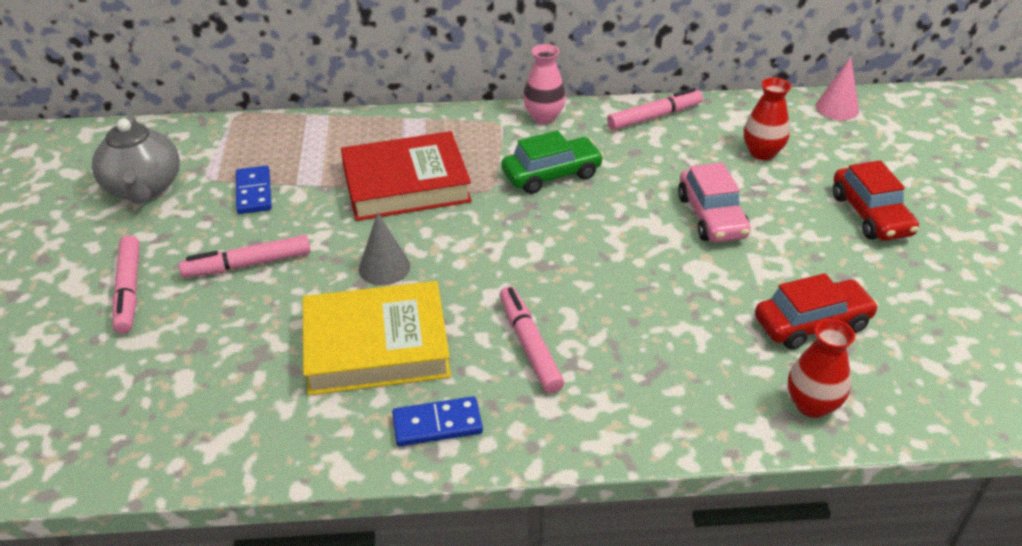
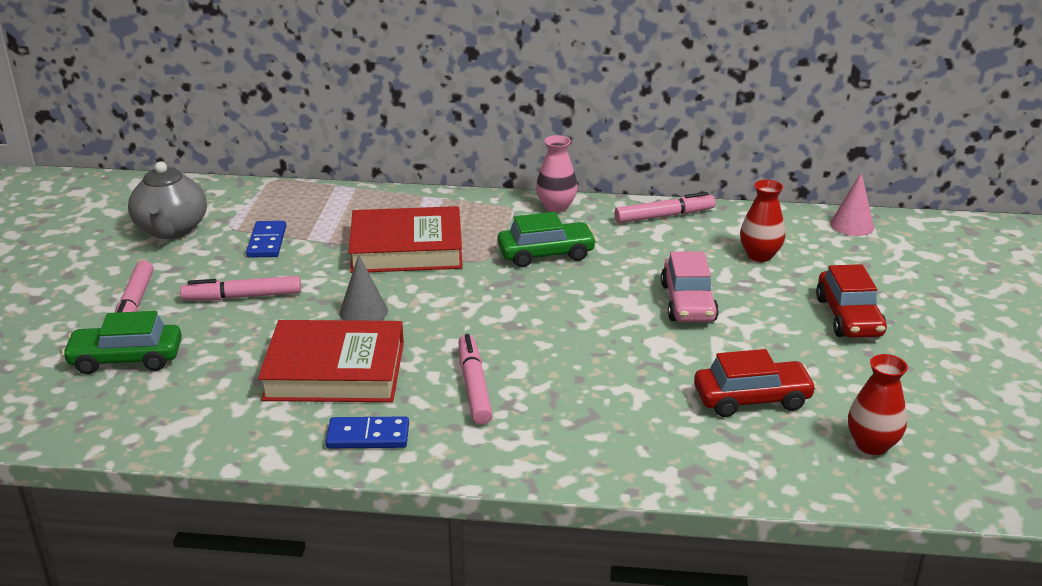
camera: 10 degrees right, 10 degrees down
(140, 361) = (126, 359): none -> green car
(376, 345) = (335, 370): yellow book -> red book
(811, 405) = (725, 463): red vase -> red vase (872, 444)

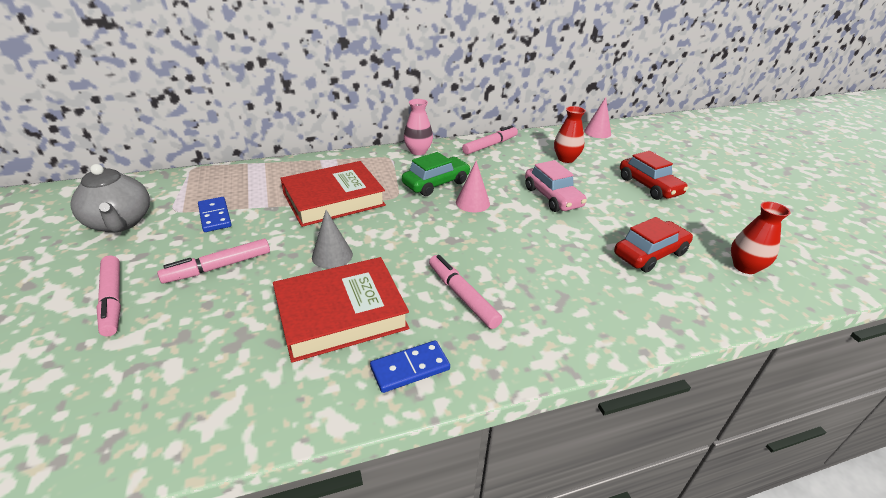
camera: 25 degrees left, 5 degrees up
(126, 359) = (128, 357): green car -> none
(573, 287) = (472, 203): none -> pink cone

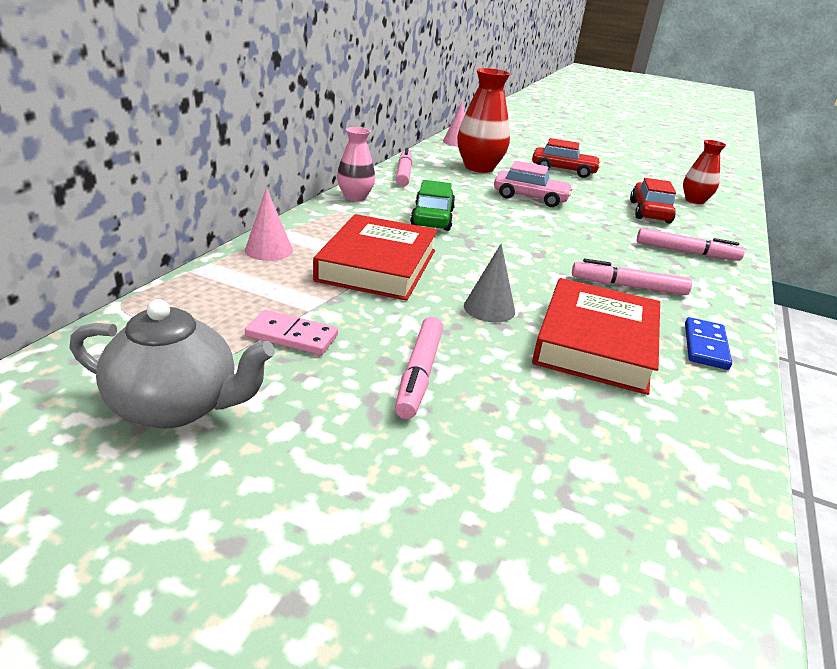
camera: 50 degrees left, 5 degrees down
(113, 300) = (390, 471): pink marker -> pink marker (685, 252)
(215, 216) = (292, 336): blue domino -> pink domino
(472, 203) = (491, 222): pink cone -> pink cone (269, 250)
(566, 159) = (479, 168): red vase -> red vase, size x1.63

